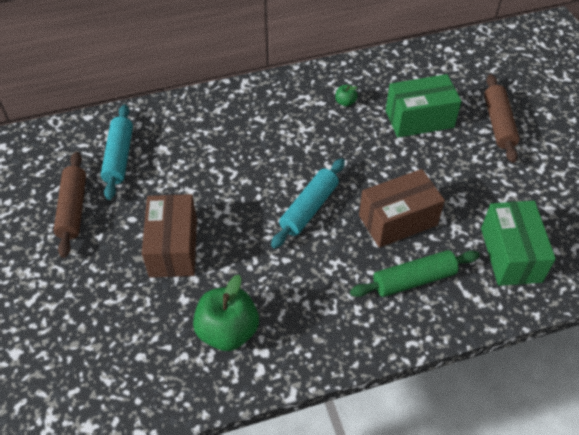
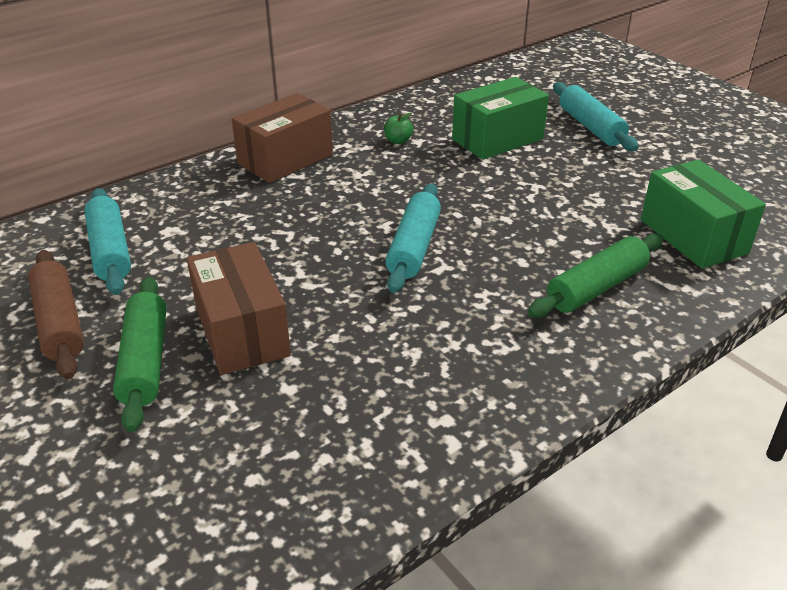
camera: 20 degrees left, 15 degrees down
(111, 253) = (145, 361): none -> green rolling pin
(228, 331) = (377, 408): green apple -> none
(398, 220) = (535, 234): brown box -> brown box (285, 159)
(498, 124) = (590, 127): brown rolling pin -> turquoise rolling pin

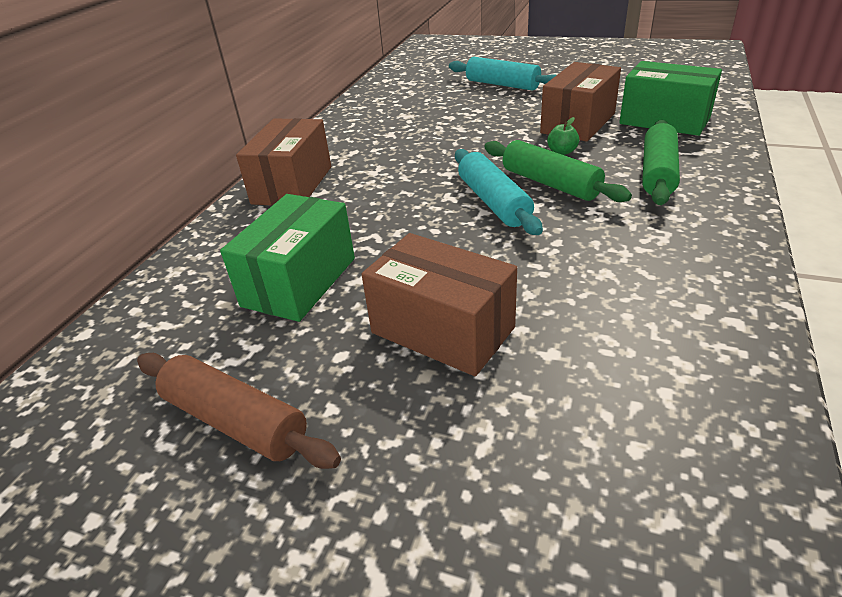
camera: 30 degrees left, 0 degrees up
(110, 251) = (208, 326): turquoise rolling pin -> none
(145, 361) = (383, 405): green rolling pin -> green rolling pin (550, 183)
(398, 141) = (373, 139): green apple -> green apple (562, 152)
(497, 139) = (449, 112): green box -> green box (299, 282)
(601, 202) = (578, 123): none -> brown box

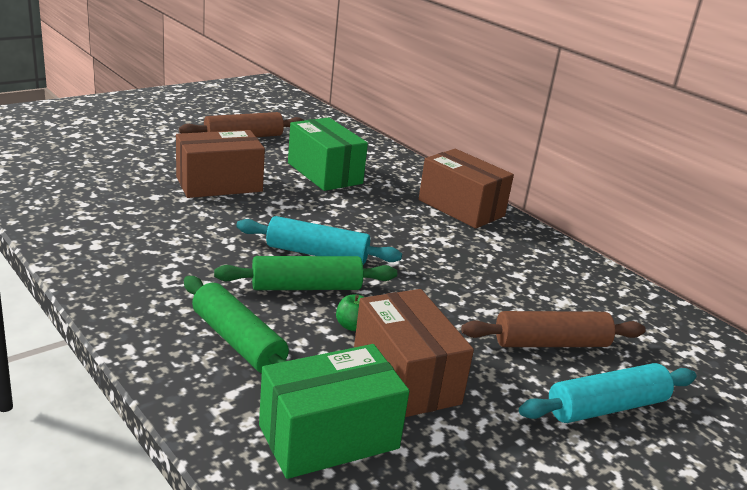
camera: 115 degrees right, 10 degrees down
(465, 106) = (551, 343): none -> brown rolling pin

